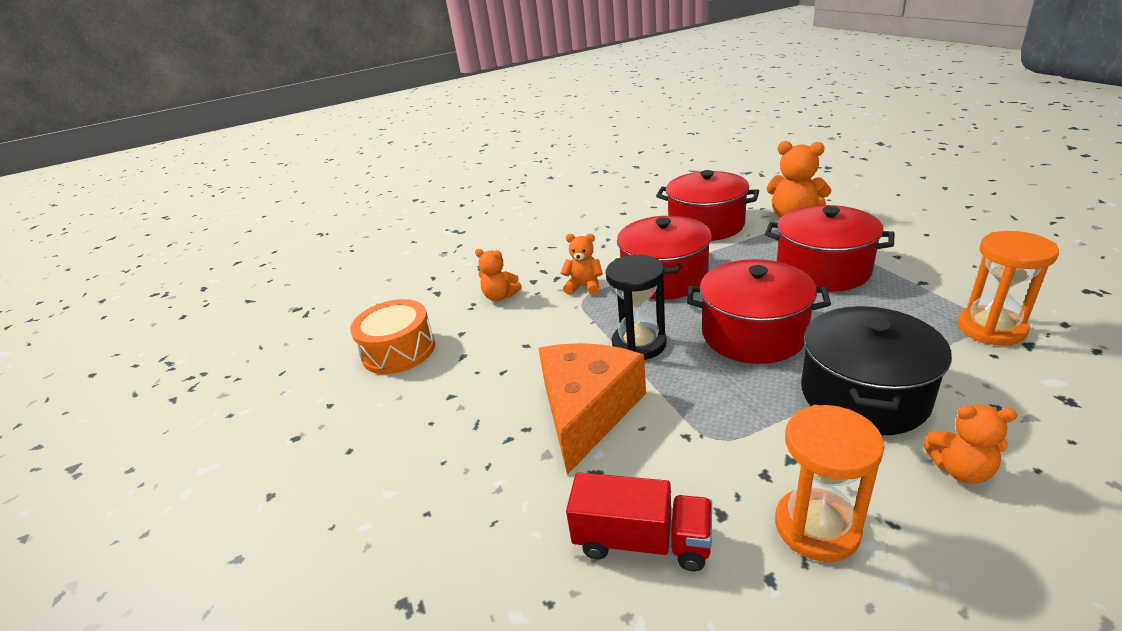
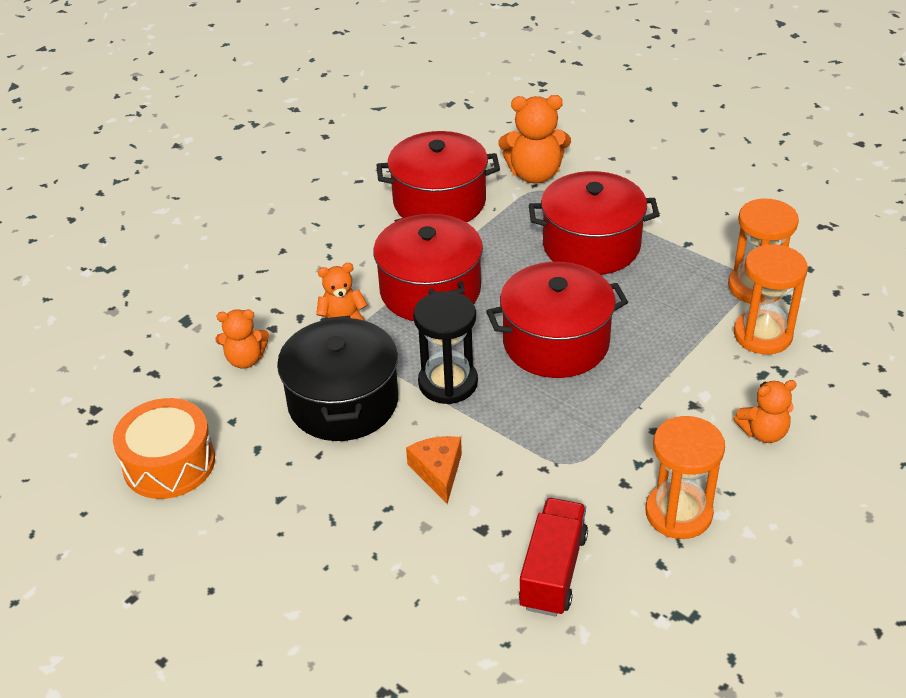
camera: 30 degrees left, 10 degrees up
(587, 411) = (438, 472): orange cheese -> orange cheese, size x0.50
(642, 541) = (553, 571): red truck -> red truck turned 60 degrees counterclockwise
(863, 395) = (675, 384): black pot -> black pot (343, 402)
(987, 372) = (762, 335): none -> orange hourglass

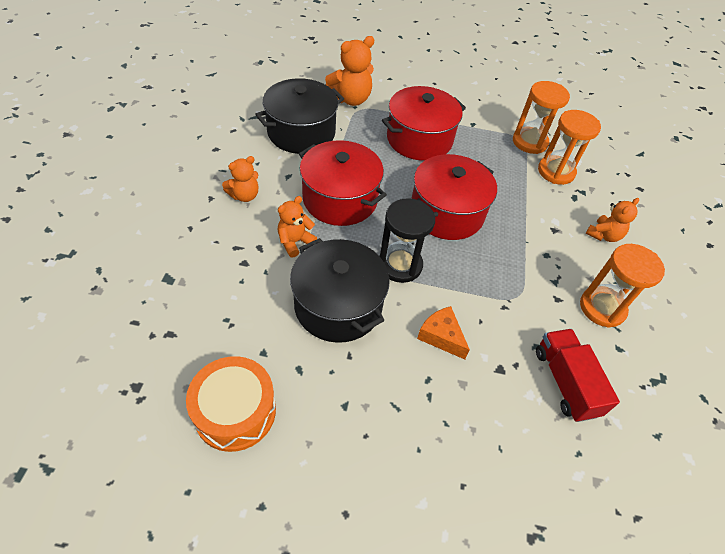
camera: 35 degrees left, 10 degrees up
(245, 359) = (240, 296): orange teddy bear -> orange teddy bear (244, 195)
(439, 202) = (301, 132): red pot -> black pot

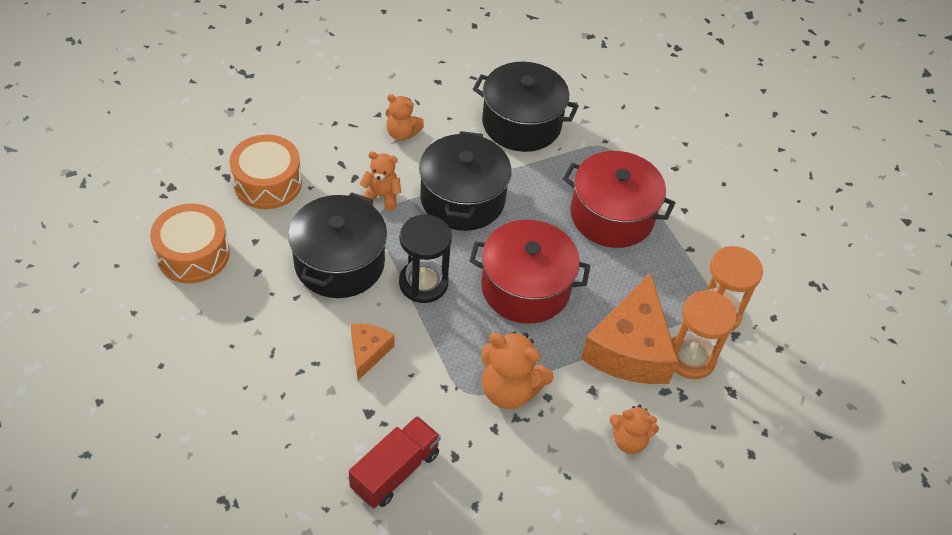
camera: 55 degrees right, 0 degrees up
(208, 307) = (267, 183): none -> orange drum
(340, 199) = (462, 199): red pot -> black pot
(350, 99) = (612, 131): orange teddy bear -> orange teddy bear (509, 390)
(531, 193) = (630, 348): none -> orange cheese
(602, 308) = (516, 473): orange hourglass -> none

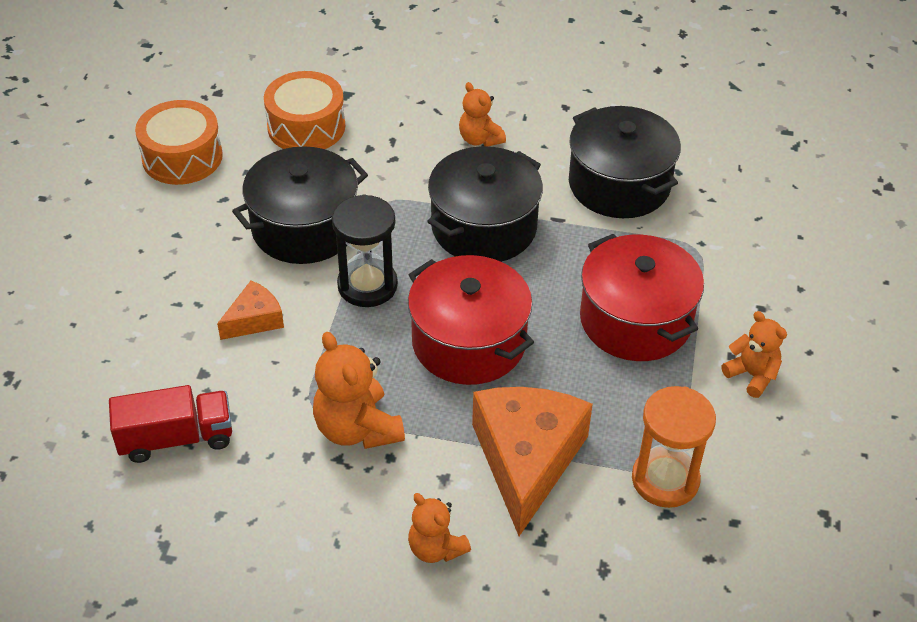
camera: 40 degrees right, 5 degrees down
(381, 196) = (403, 187): orange teddy bear -> orange teddy bear (752, 375)
(630, 348) = (526, 460): orange cheese -> orange cheese turned 135 degrees clockwise
(690, 358) = (588, 507): orange hourglass -> none

